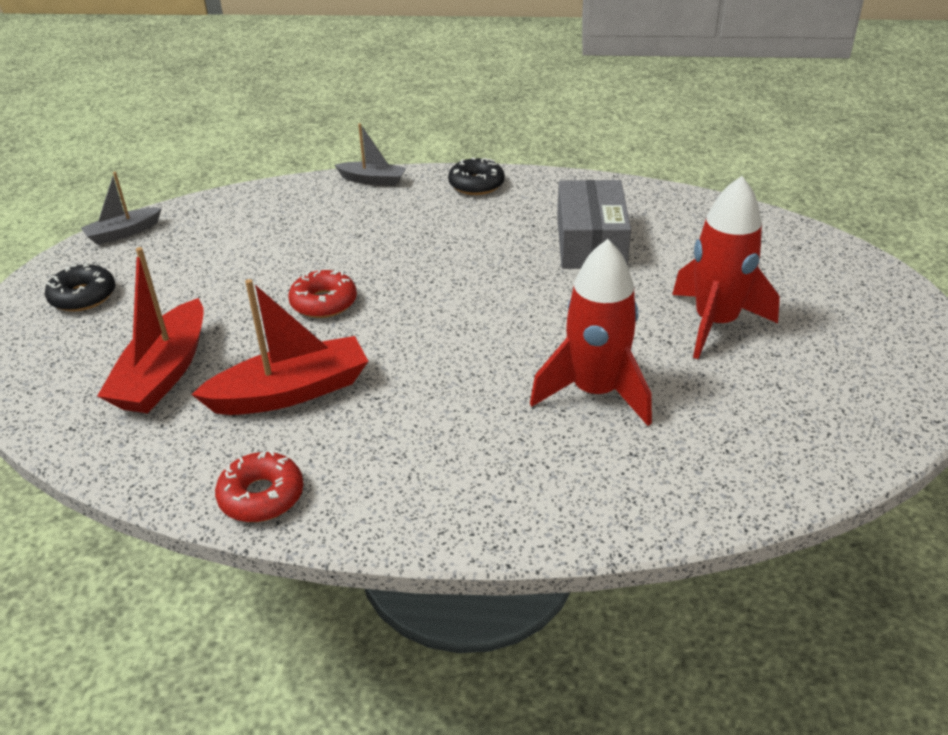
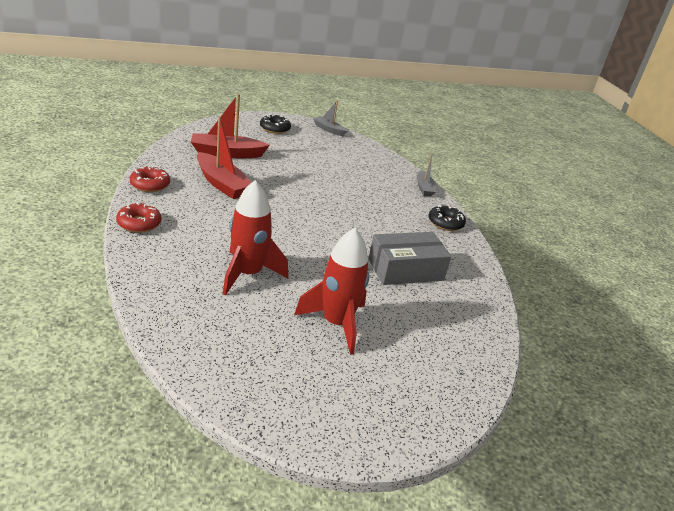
camera: 65 degrees right, 5 degrees down
(324, 303) = (296, 185): red donut -> red donut (139, 223)

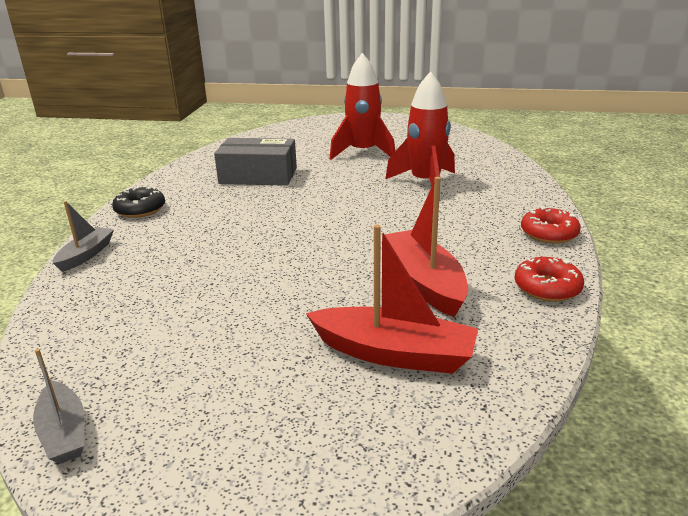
camera: 150 degrees left, 5 degrees down
(275, 129) = (221, 445): black donut -> none

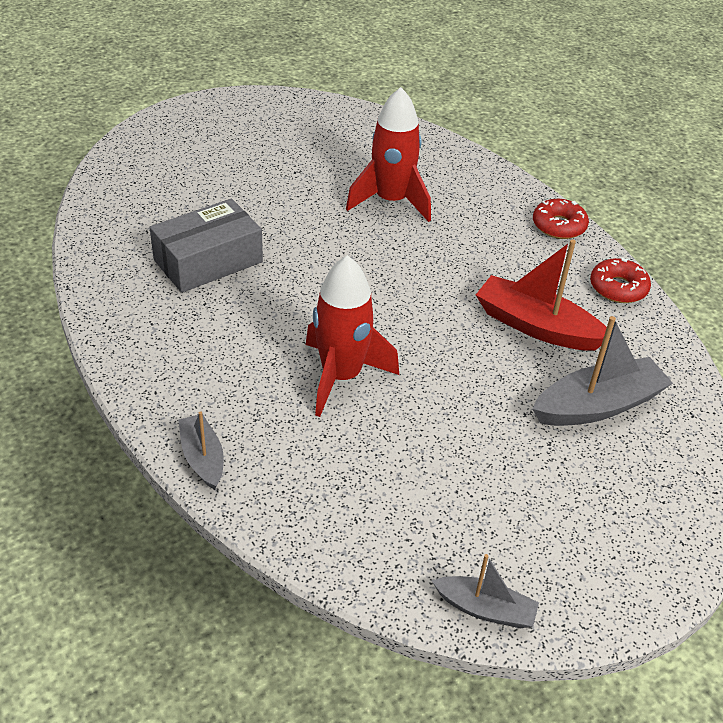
camera: 45 degrees left, 15 degrees up
(140, 209) = (154, 371): black donut -> none
(363, 153) = (270, 177): red rocket -> red rocket (341, 376)
(394, 353) = (598, 405): red boat -> grey boat

